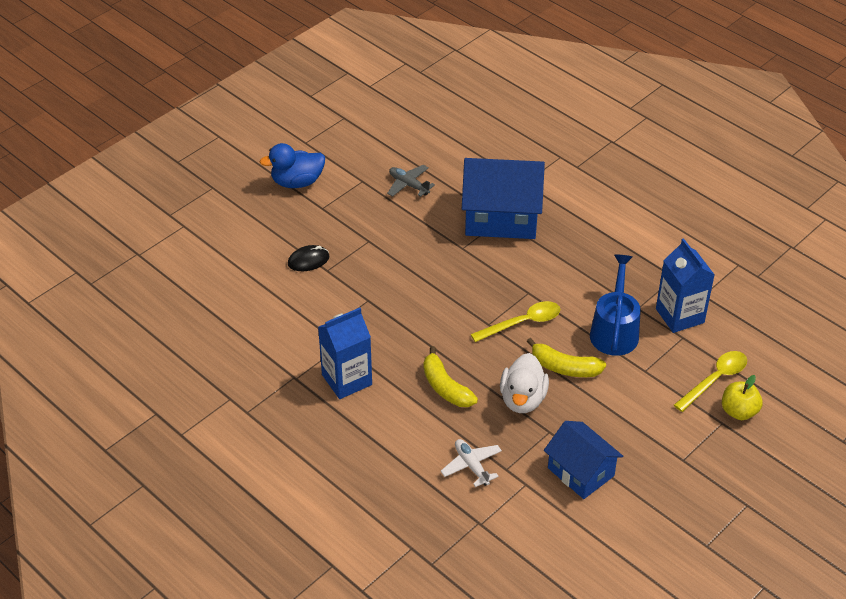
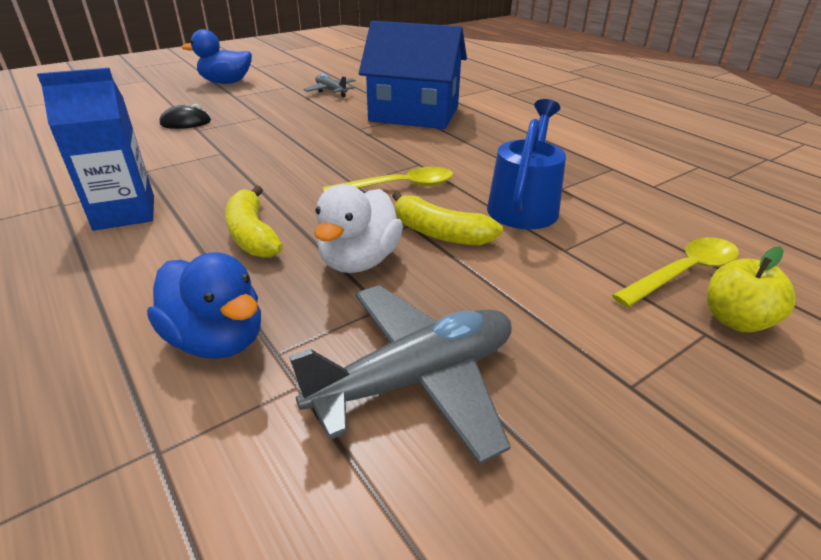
camera: 10 degrees right, 10 degrees down
(471, 466) = (217, 340): white plane -> blue duck
(580, 472) = (416, 379): blue house -> grey plane
(679, 316) = (621, 200): blue carton -> none

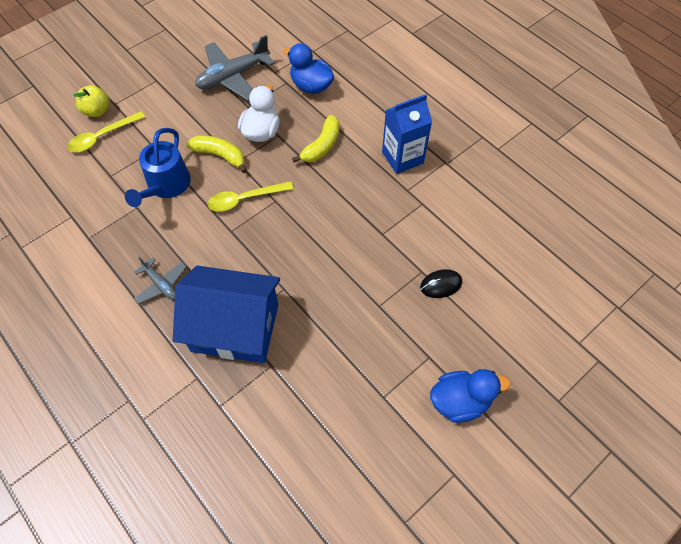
camera: 175 degrees right, 25 degrees up
(252, 234) = (322, 146): yellow banana -> yellow banana turned 60 degrees clockwise
(331, 91) = (330, 385): grey plane -> grey plane (161, 284)

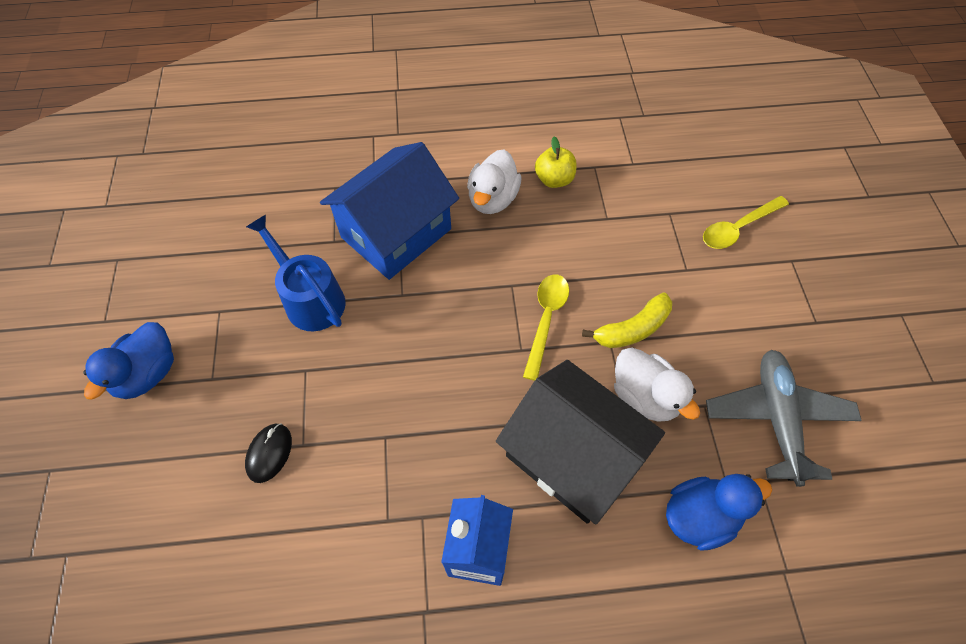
camera: 125 degrees right, 0 degrees up
(97, 111) = (787, 239): yellow apple -> yellow apple (554, 179)
(102, 137) = (738, 228): yellow spoon -> yellow spoon turned 120 degrees counterclockwise
(161, 284) = (492, 199): grey plane -> white duck
(166, 185) = (620, 256): blue watering can -> blue watering can (310, 299)
(322, 146) = (572, 456): yellow banana -> black house

